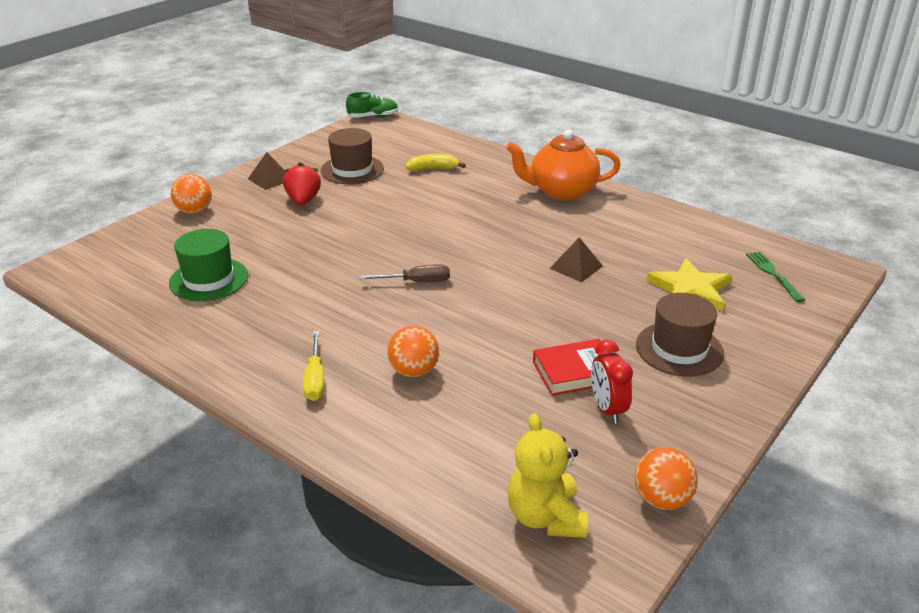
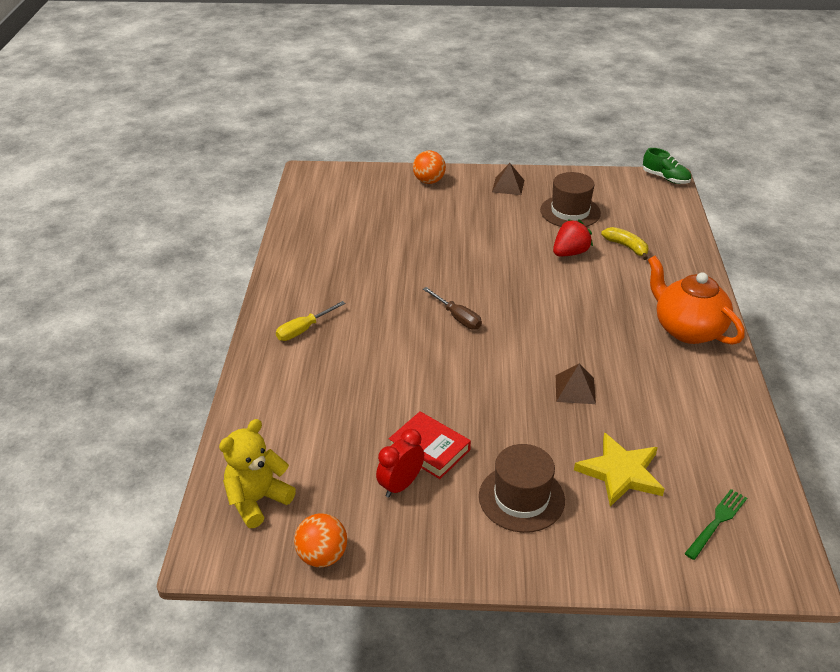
camera: 55 degrees right, 5 degrees up
(209, 279) = (361, 231): green hat -> none
(303, 201) = (498, 214): red strawberry -> red strawberry (570, 253)
(414, 371) = (352, 368): orange ball -> none

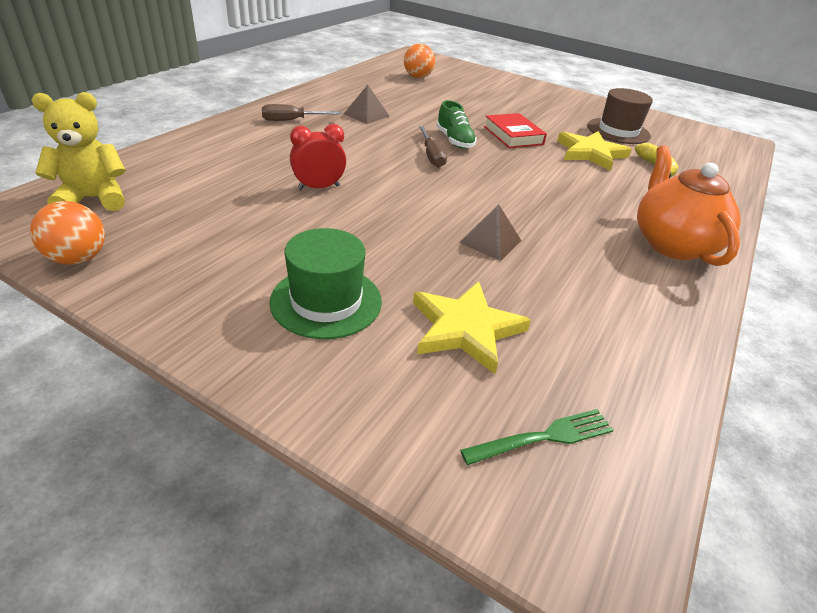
camera: 25 degrees right, 0 degrees up
(304, 330) = (292, 120): yellow screwdriver -> brown screwdriver
(400, 485) = (224, 240): red clock -> red clock (318, 187)
(429, 181) = (505, 82): orange ball -> orange ball (417, 77)
(429, 449) = (287, 226): red book -> red book (513, 135)
(508, 186) = (573, 102): brown pyramid -> brown pyramid (366, 115)
(521, 498) = (326, 301): brown hat -> green hat
(570, 253) = (590, 153): red strawberry -> yellow star
(665, 178) = (742, 140): green shoe -> green shoe (454, 140)

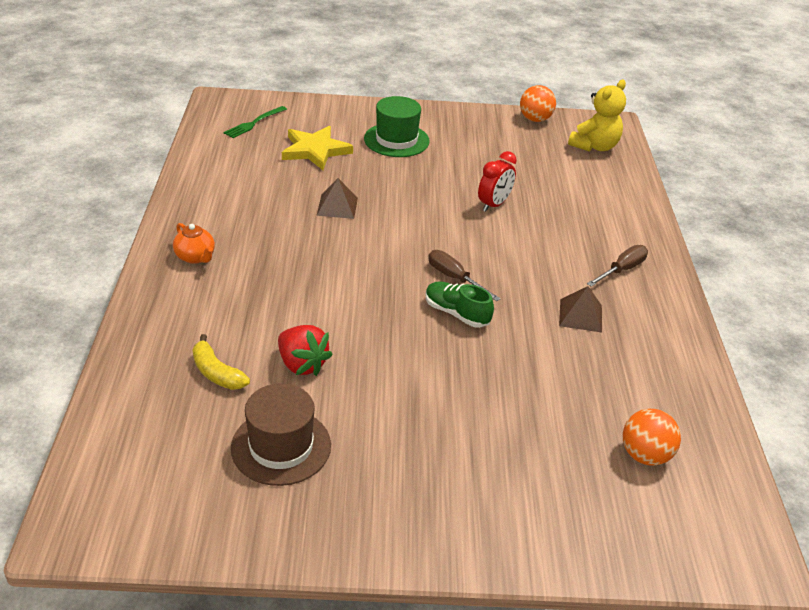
camera: 150 degrees right, 0 degrees up
(513, 135) = (407, 357): red book -> none
(590, 153) = (302, 364): yellow star -> red strawberry
(671, 243) = (195, 257): orange teapot -> orange teapot, size x0.50

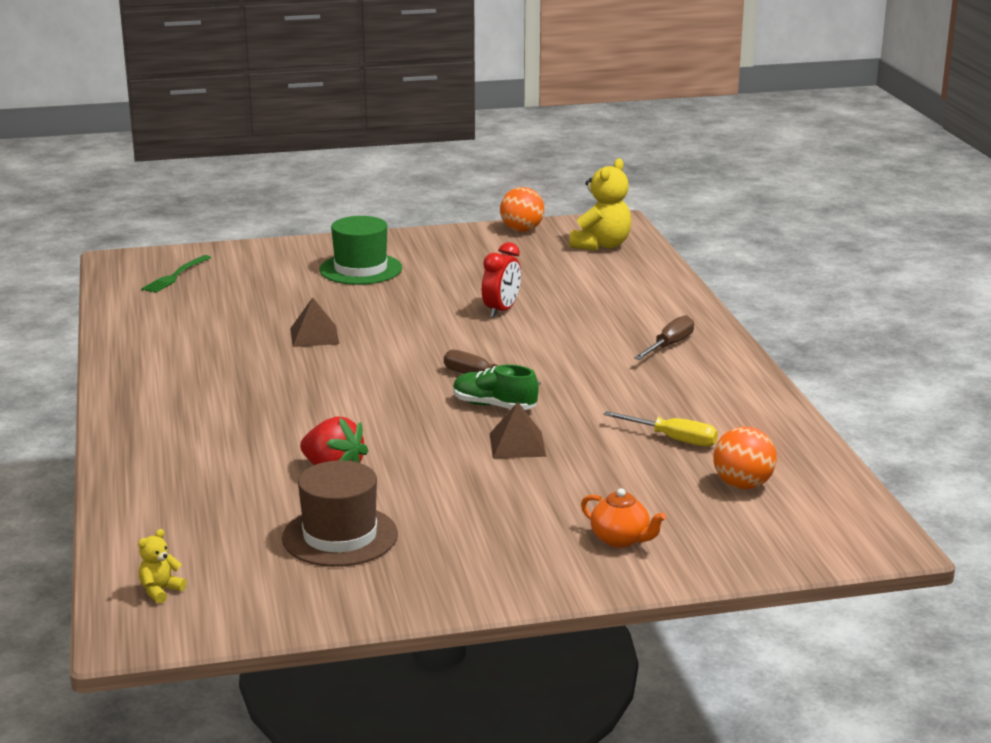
camera: 10 degrees left, 15 degrees down
(112, 483) = (160, 591): none -> yellow teddy bear
(195, 257) = (163, 401): orange teapot -> orange teapot (621, 540)
(216, 373) = (237, 491): yellow banana -> none
(315, 150) = (264, 291): yellow star -> none
(580, 315) = (635, 388): brown pyramid -> brown pyramid (517, 444)
(597, 384) = (673, 439): none -> yellow screwdriver

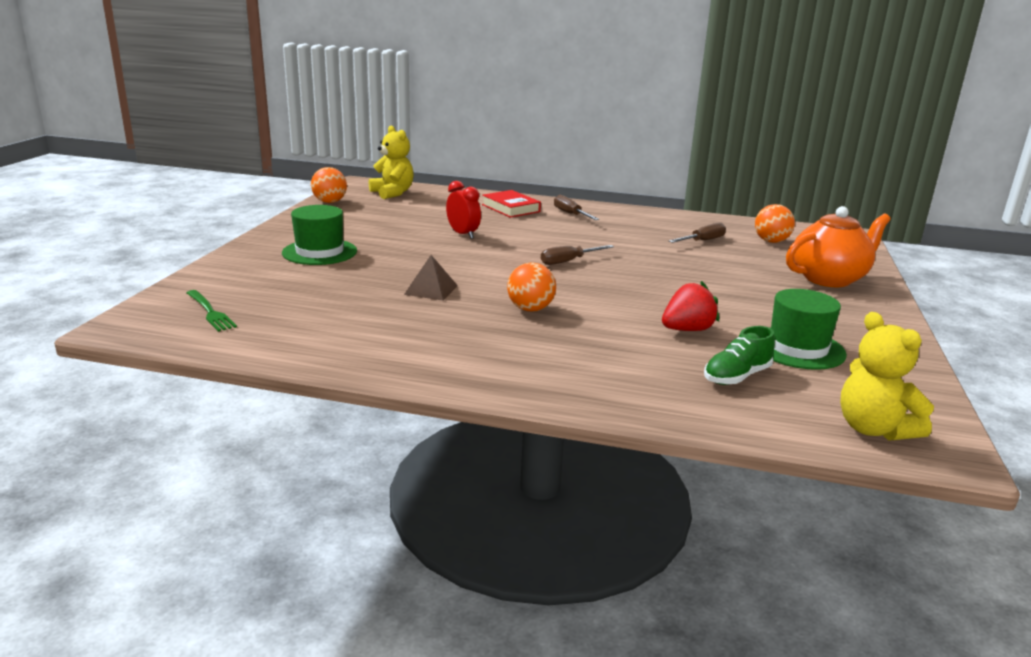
camera: 65 degrees left, 0 degrees up
(160, 591) = (873, 429): yellow teddy bear -> yellow teddy bear, size x2.10
(311, 387) = (530, 309): none -> orange ball
(340, 536) = (797, 348): brown hat -> green hat
(494, 406) = (618, 267): green shoe -> green shoe (736, 376)
(517, 444) = (683, 274): brown pyramid -> none
(621, 540) = (829, 279): orange teapot -> orange teapot, size x2.02
(640, 311) = (510, 208): none -> red book
(673, 439) = (702, 241): yellow screwdriver -> brown screwdriver

